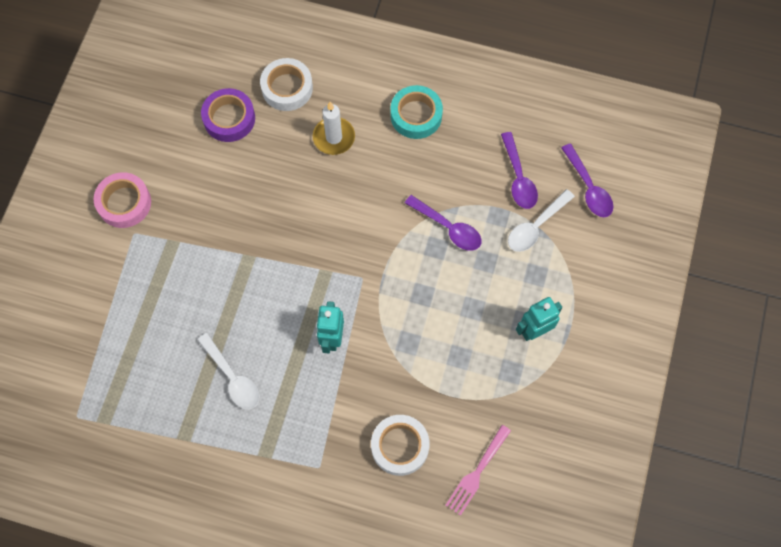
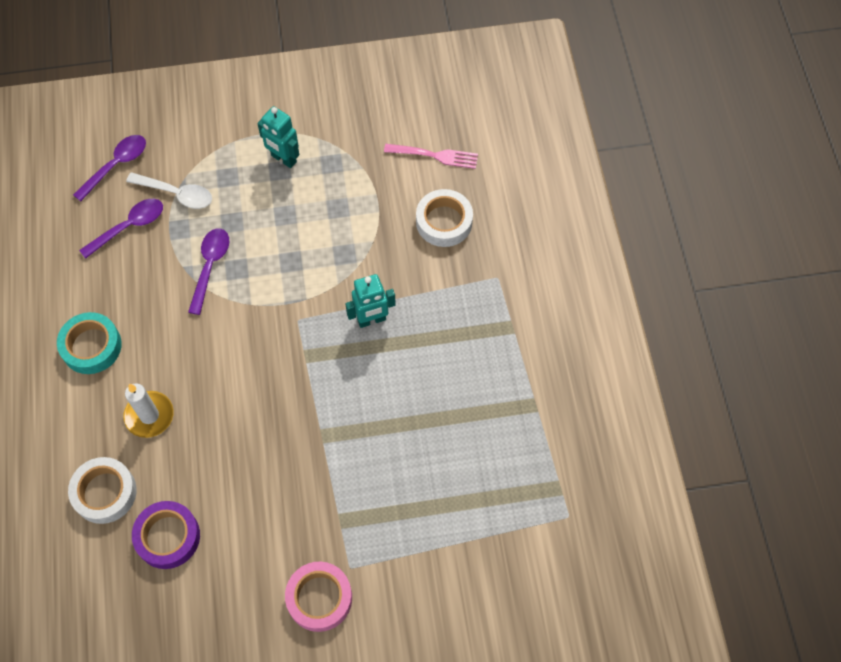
camera: 115 degrees left, 5 degrees down
(232, 377) = (454, 390): white spoon -> none

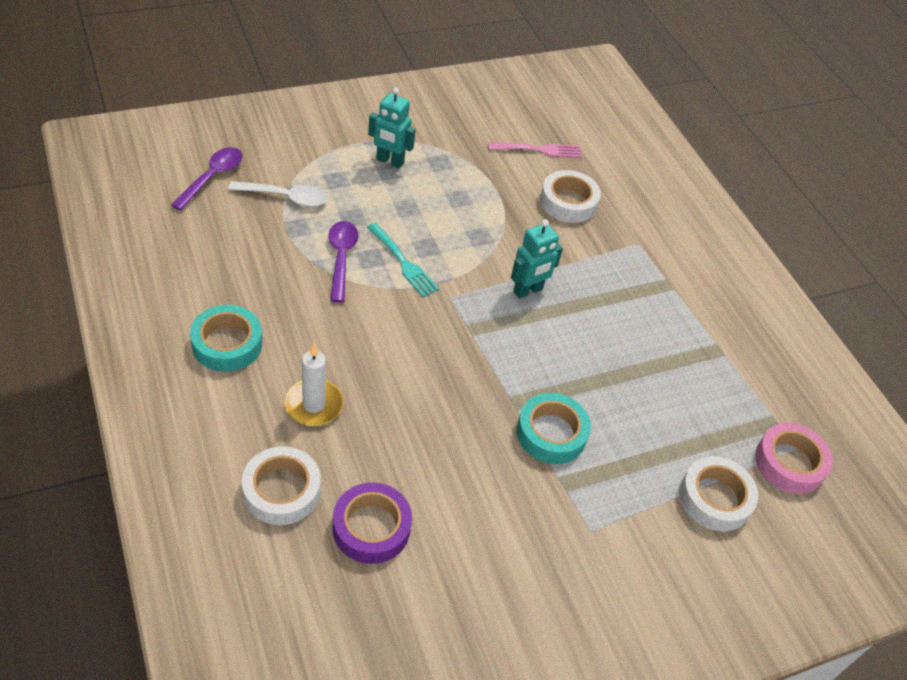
camera: 20 degrees left, 15 degrees down
(129, 227) = (241, 229): purple spoon -> none
(265, 277) = (403, 262): none -> turquoise fork
(319, 598) = (568, 567): pink tape -> pink tape (789, 463)
(345, 471) = (551, 433): none -> turquoise tape
(470, 555) = (715, 498): none -> white tape

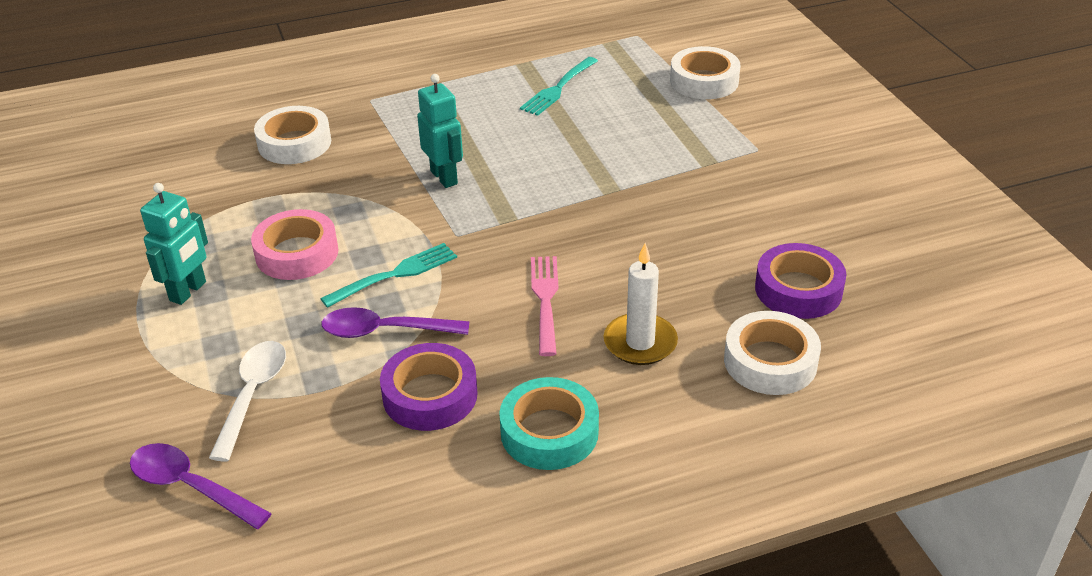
camera: 80 degrees left, 10 degrees down
(273, 281) = (430, 395): none -> purple tape
(539, 150) = (191, 161): pink fork -> pink fork (545, 300)
(551, 433) = (648, 168): turquoise tape -> none
(678, 374) = (558, 88): none -> turquoise fork
(789, 463) = (655, 40): pink tape -> pink tape (297, 253)

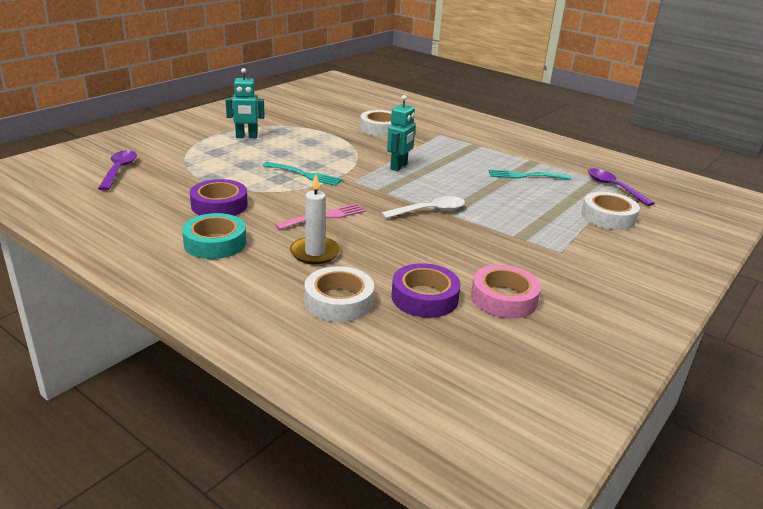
camera: 55 degrees right, 10 degrees down
(252, 395) = (187, 167): white spoon -> white spoon (429, 211)
(297, 253) = (297, 150): pink tape -> pink tape (503, 298)
(385, 331) = (259, 183): purple spoon -> purple spoon (613, 187)

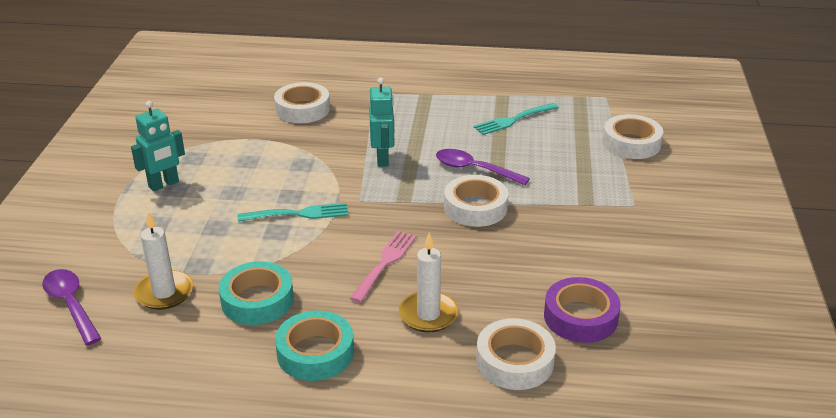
camera: 30 degrees left, 5 degrees up
(174, 183) = (164, 293): none -> white candle
(219, 205) = (257, 300): purple tape -> turquoise tape
(429, 211) = (475, 207): white spoon -> white tape
(503, 298) = (642, 284): pink tape -> none
(613, 187) = (602, 102): purple spoon -> purple spoon (474, 169)

